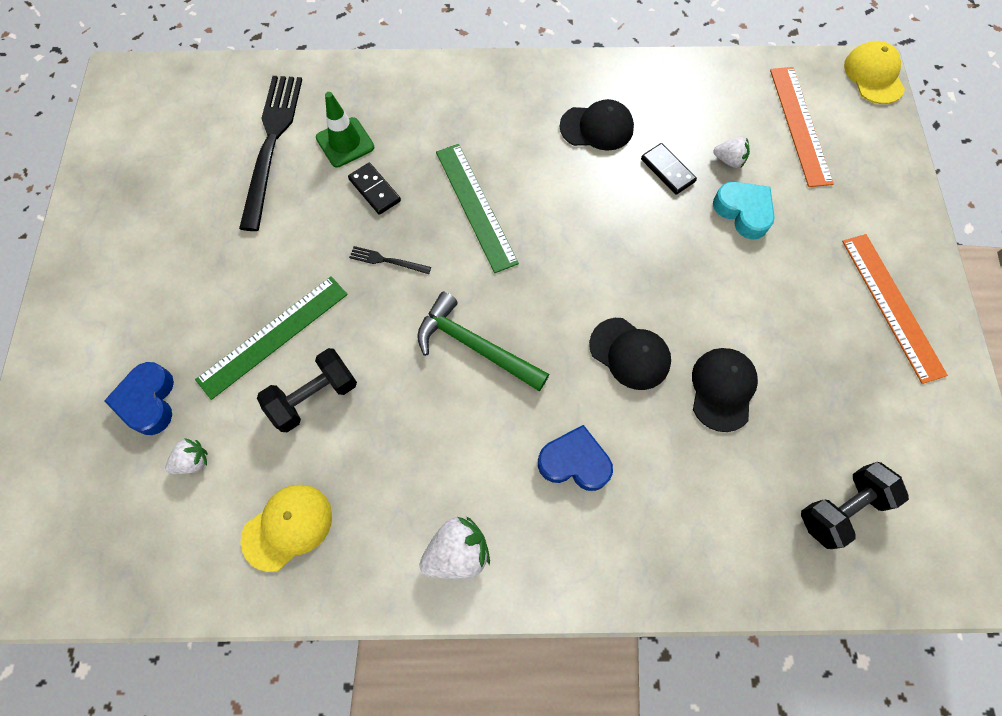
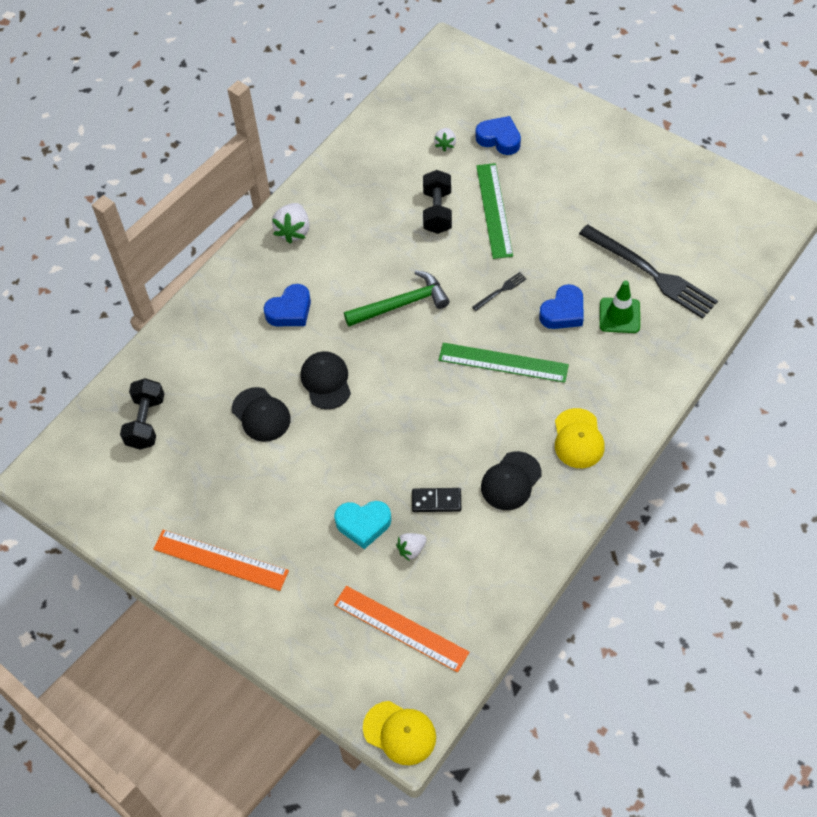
camera: 130 degrees right, 10 degrees down
(288, 527) = (373, 168): yellow cap -> yellow cap (578, 439)
(374, 190) = (563, 312): black domino -> blue heart
(630, 353) = (326, 381): black cap -> black cap turned 90 degrees clockwise

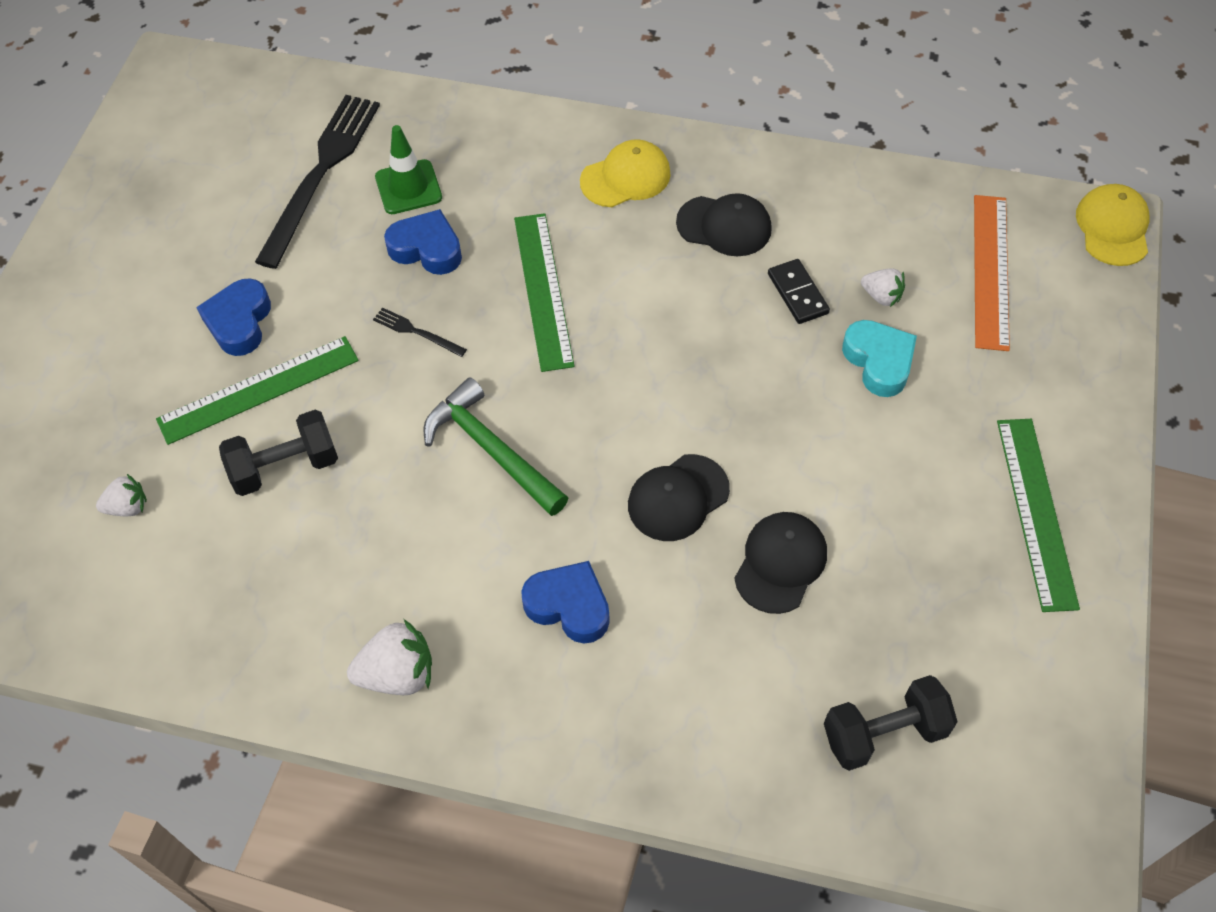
camera: 115 degrees left, 0 degrees up
(220, 560) = (1036, 512): orange ruler -> green ruler
(499, 139) = (97, 431): blue heart -> blue heart (239, 322)

